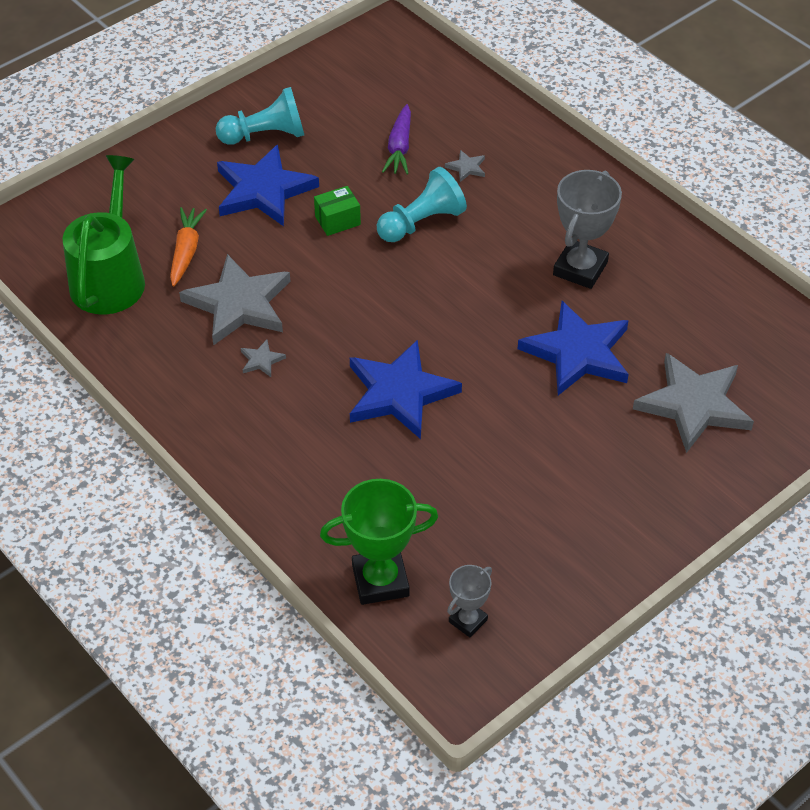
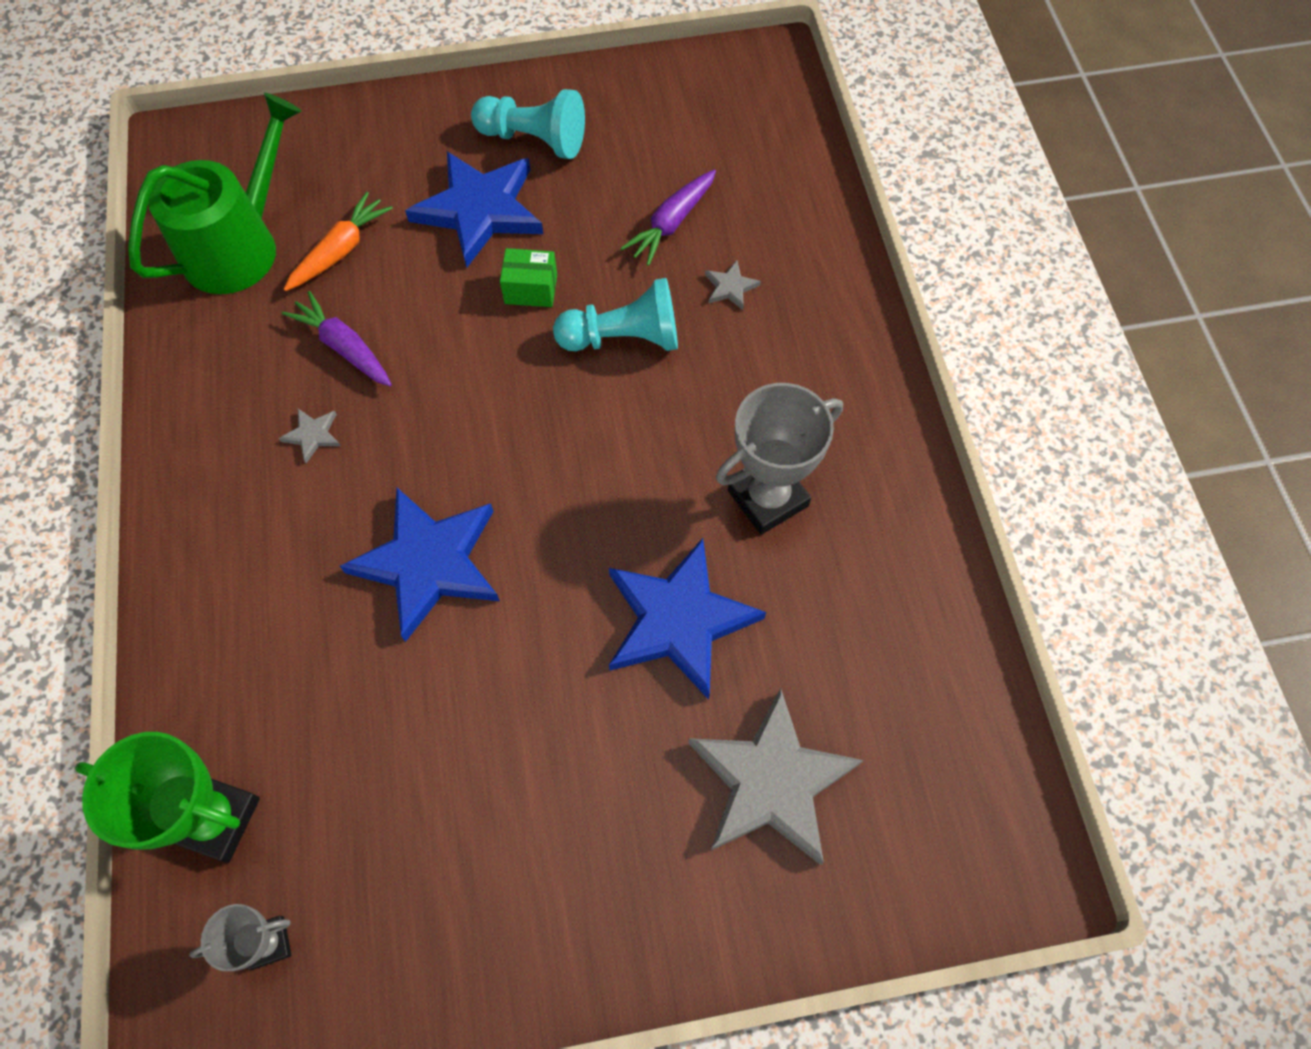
camera: 30 degrees right, 15 degrees up
(239, 304) = (344, 347): grey star -> purple carrot

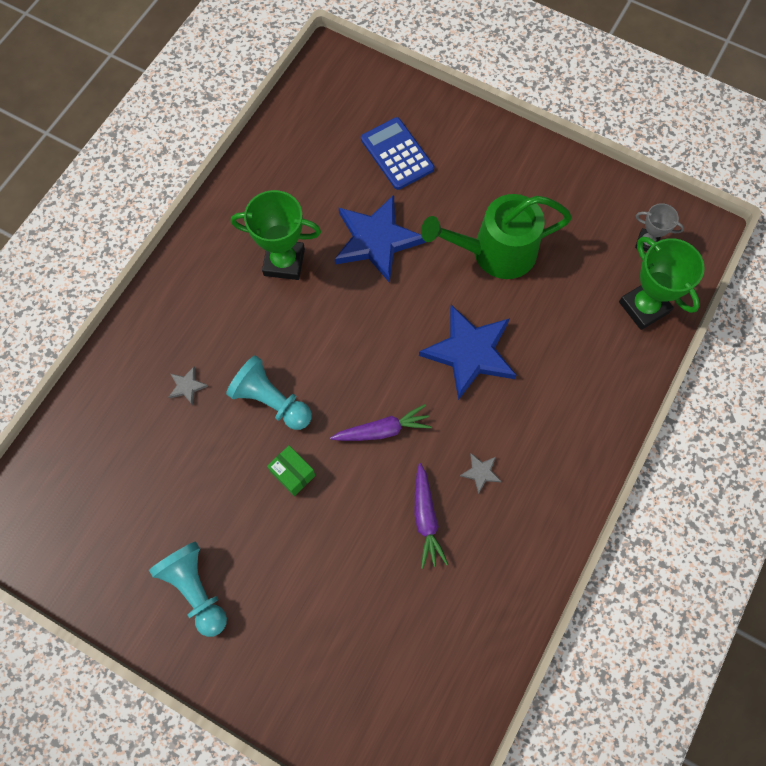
camera: 140 degrees left, 5 degrees up
(239, 246) = (439, 653): green watering can -> green watering can (495, 252)
(340, 251) = (380, 596): orange carrot -> none
(480, 210) = (274, 558): blue star -> none
(671, 223) = (176, 454): purple carrot -> purple carrot (382, 430)
(767, 498) = (284, 262): grey trophy -> green trophy
(771, 781) = (397, 154): grey star -> blue calculator

